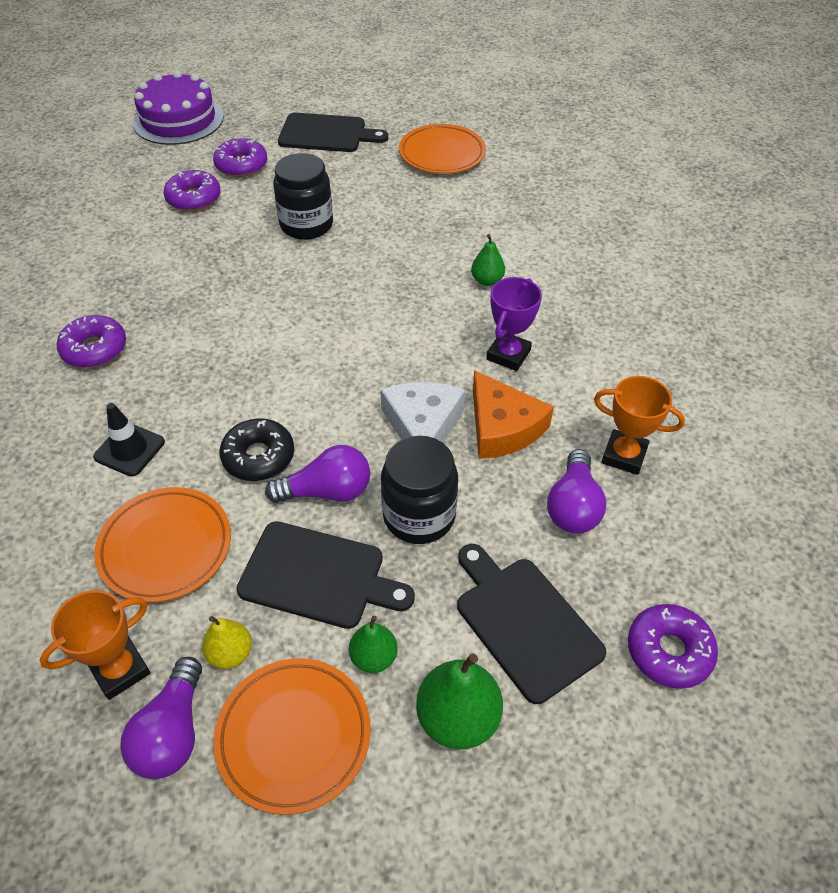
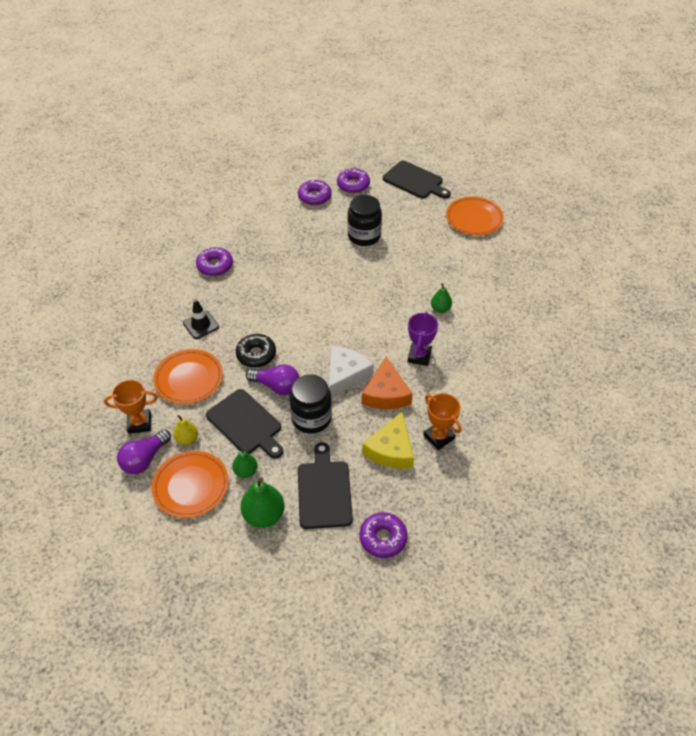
camera: 30 degrees right, 0 degrees up
(178, 120) = (337, 143): purple cake -> none
(508, 355) = (419, 356): purple trophy -> purple trophy turned 45 degrees counterclockwise
(573, 506) = (391, 449): purple light bulb -> yellow cheese

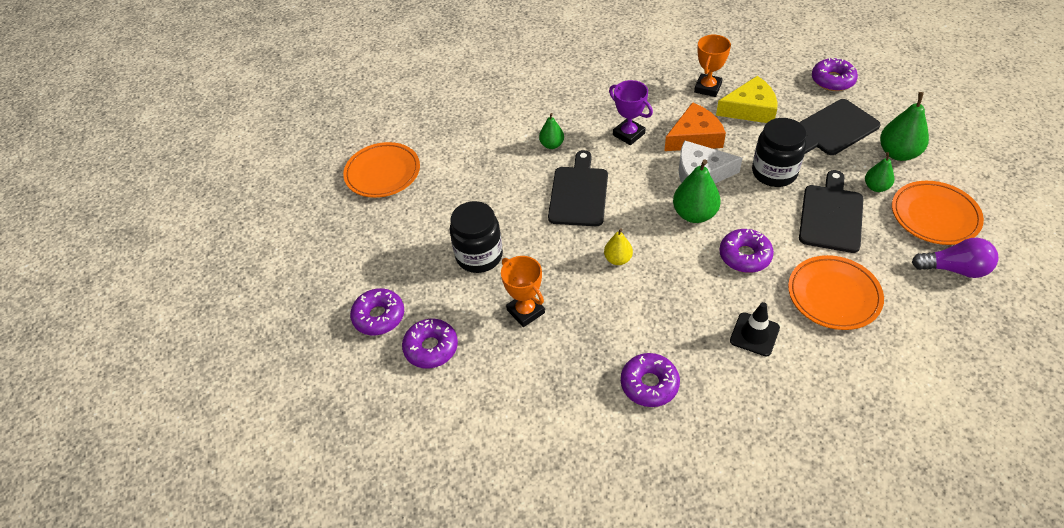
camera: 115 degrees left, 0 degrees up
(139, 423) = (927, 302): orange trophy -> orange trophy (525, 311)
(187, 439) = (897, 250): yellow pear -> yellow pear (618, 259)
(256, 354) = (745, 256): black donut -> purple donut
(276, 386) = (766, 217): purple light bulb -> none
(311, 349) = (694, 214): none -> green pear
(415, 181) = (334, 255): black cutting board -> black cutting board (579, 193)
(419, 356) = (628, 134): purple trophy -> purple trophy turned 60 degrees clockwise

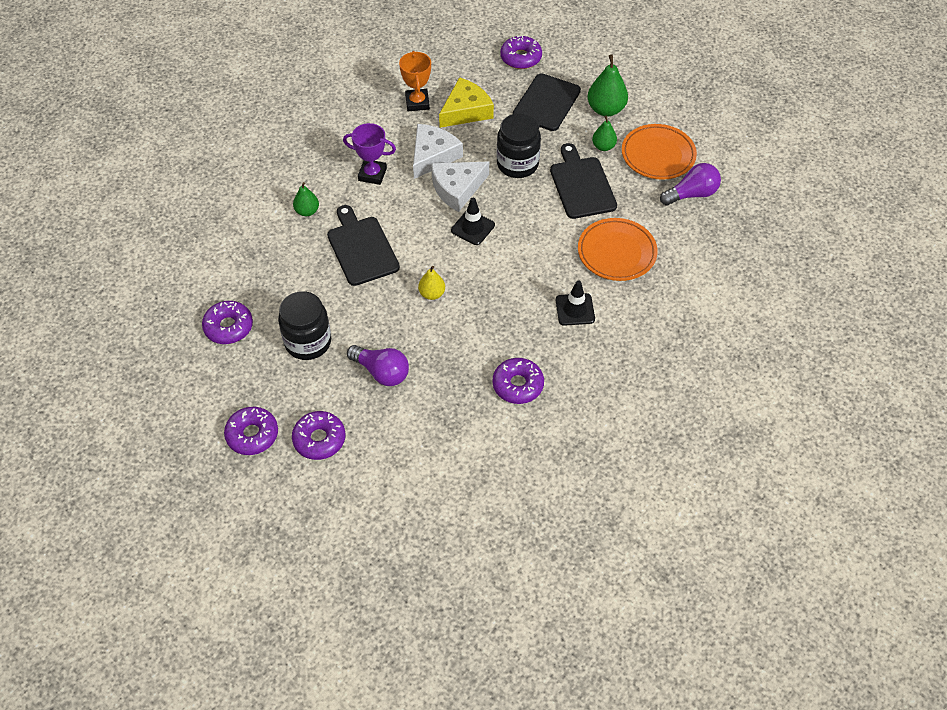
camera: 35 degrees left, 5 degrees up
(383, 173) = (157, 303): orange plate -> none
(525, 311) = (381, 372): orange trophy -> purple light bulb
(694, 137) = (433, 155): orange cheese -> white cheese
(694, 214) = (472, 228): green pear -> black traffic cone
(745, 256) = (533, 248): purple donut -> purple donut (228, 327)

